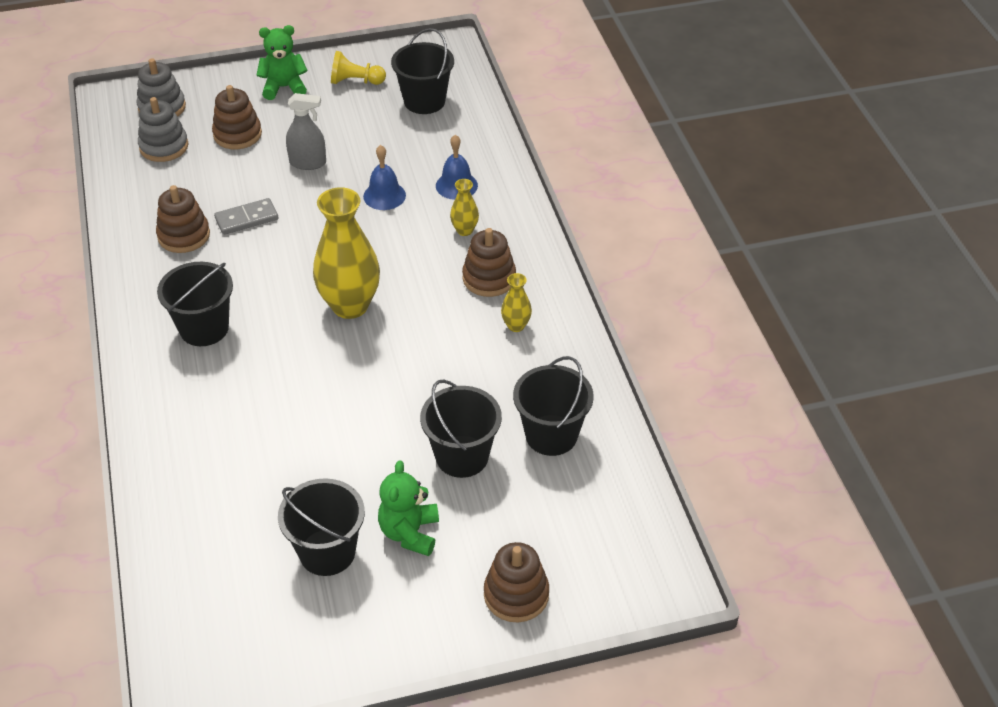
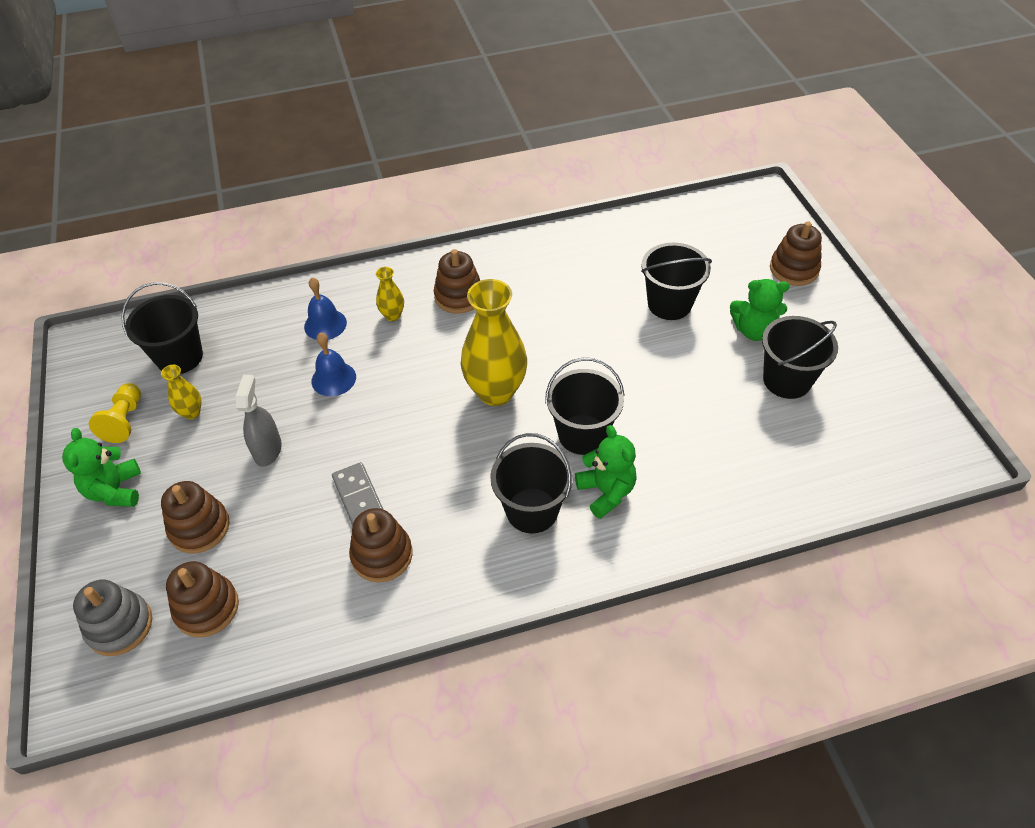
camera: 90 degrees left, 5 degrees up
(164, 146) = (207, 608): grey stacking toy -> brown stacking toy
(211, 381) = (606, 492): none -> green teddy bear
(516, 326) = (518, 277): yellow vase -> yellow vase (191, 412)
(551, 435) = (638, 254): black bucket -> black bucket (582, 434)

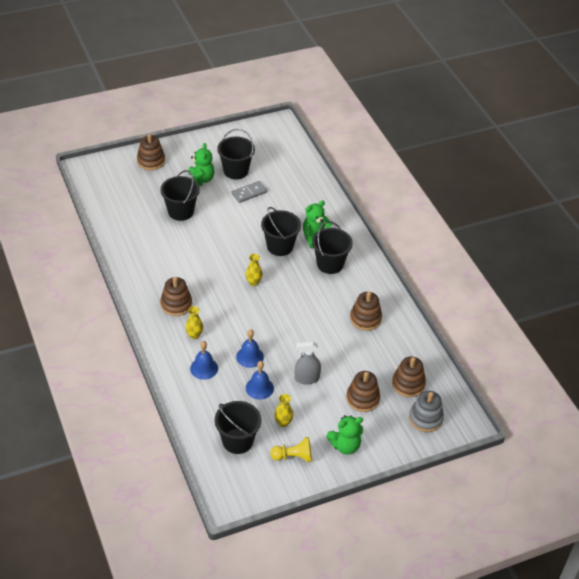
camera: 100 degrees left, 5 degrees down
(268, 387) = (259, 388): none -> blue bell
(358, 496) = (332, 333): grey domino -> grey domino (249, 193)
(495, 392) = (253, 282): yellow vase -> yellow vase, size x0.46

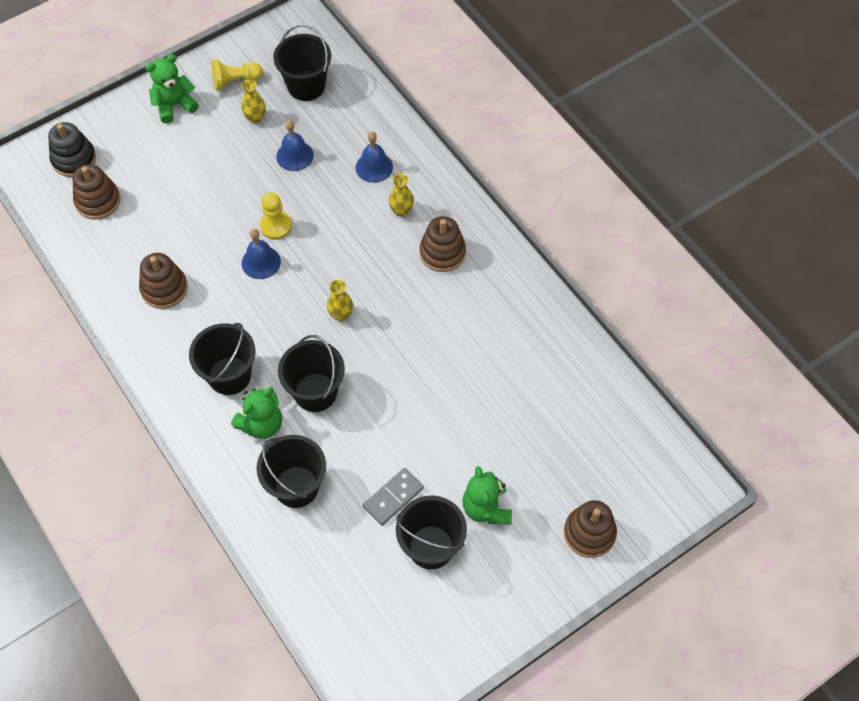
camera: 170 degrees right, 15 degrees up
(181, 211) = (495, 427): black bucket -> black bucket (296, 486)
(250, 356) = (318, 196): blue bell -> blue bell (261, 262)
(284, 342) = (276, 226): none -> yellow pawn
(306, 378) = (235, 181): grey spray bottle -> none
(362, 398) = (158, 169): brown stacking toy -> none
(425, 418) = (74, 159): grey stacking toy -> black stacking toy

